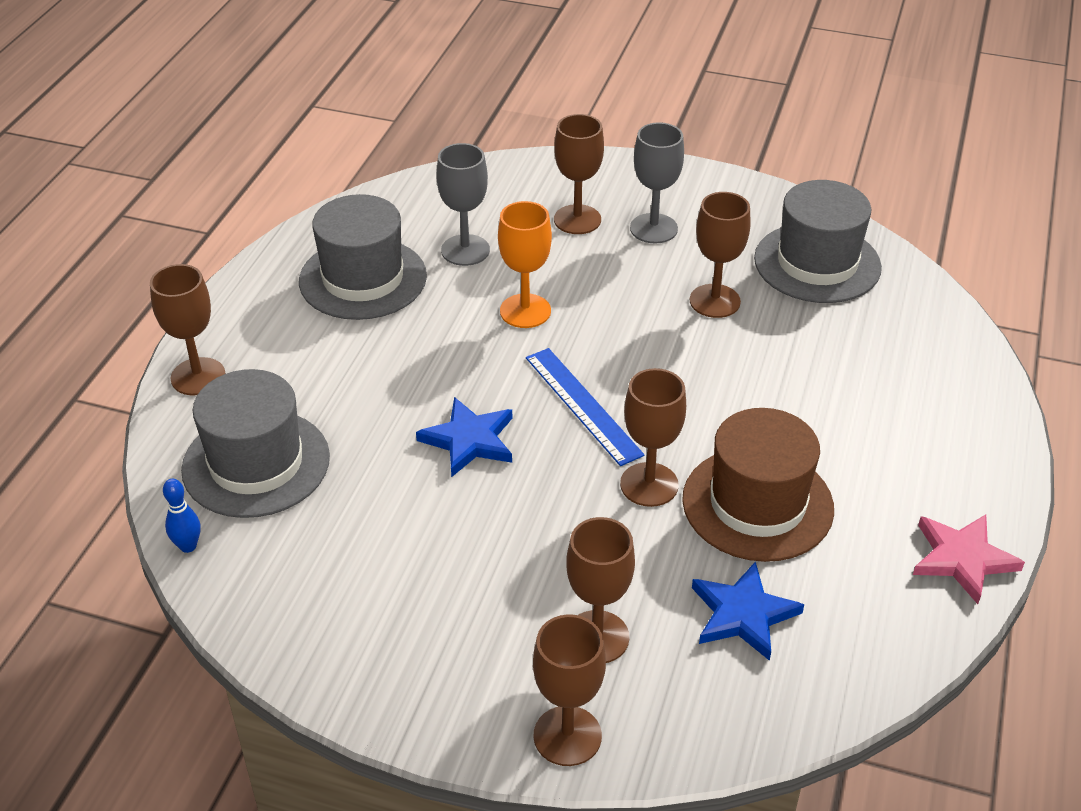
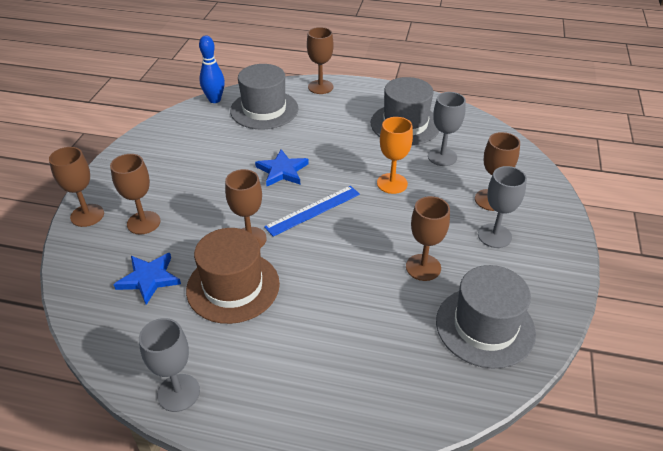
camera: 85 degrees right, 0 degrees up
(188, 546) = (214, 100): blue bowling pin -> blue bowling pin, size x1.68
(962, 559) = (178, 392): pink star -> grey goblet

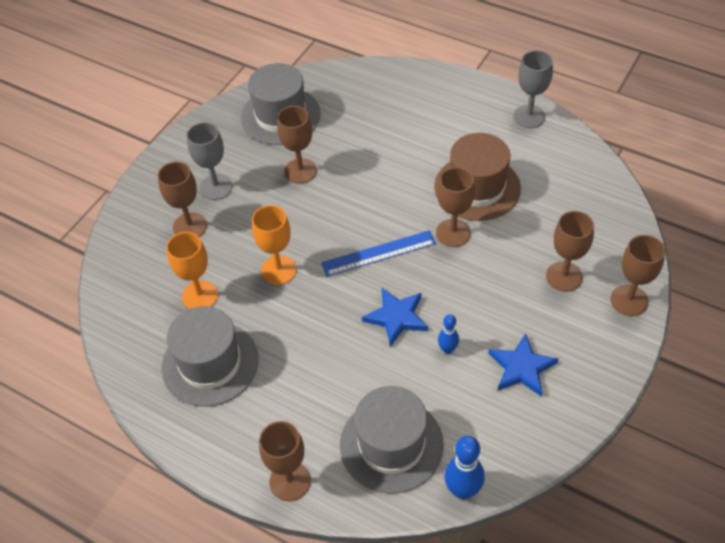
camera: 160 degrees left, 10 degrees up
(149, 279) = (555, 210): blue star -> blue star (521, 367)
(237, 159) = (447, 349): none -> blue bowling pin
(442, 157) = (200, 296): grey goblet -> orange goblet

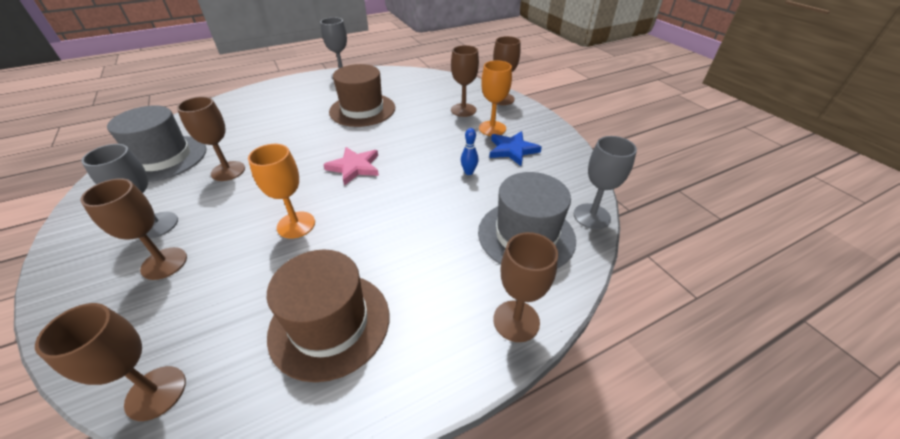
camera: 60 degrees left, 10 degrees down
(200, 296) = (247, 293): orange goblet -> orange goblet (492, 128)
(210, 363) = (330, 323): grey hat -> brown hat
(378, 253) = (354, 167): blue ruler -> pink star
(396, 317) = (417, 183): blue star -> none
(453, 233) = (382, 131): brown goblet -> brown goblet (156, 392)
(462, 490) = (591, 216): blue bowling pin -> grey goblet

